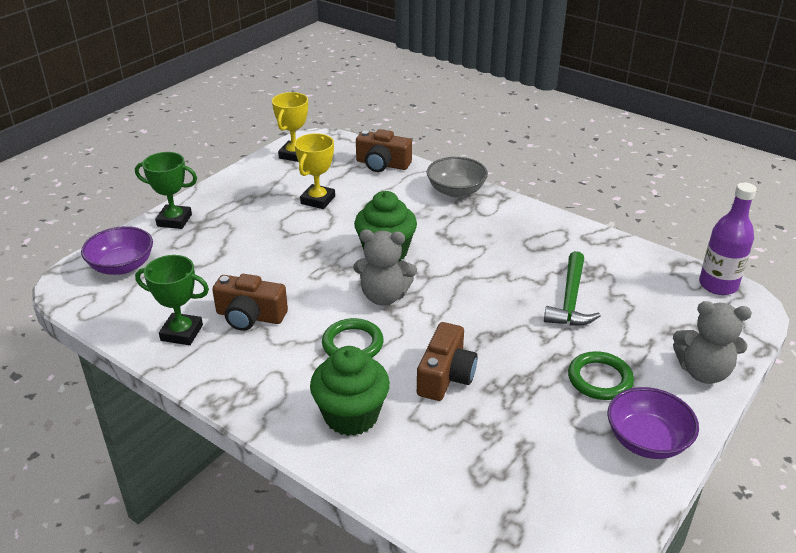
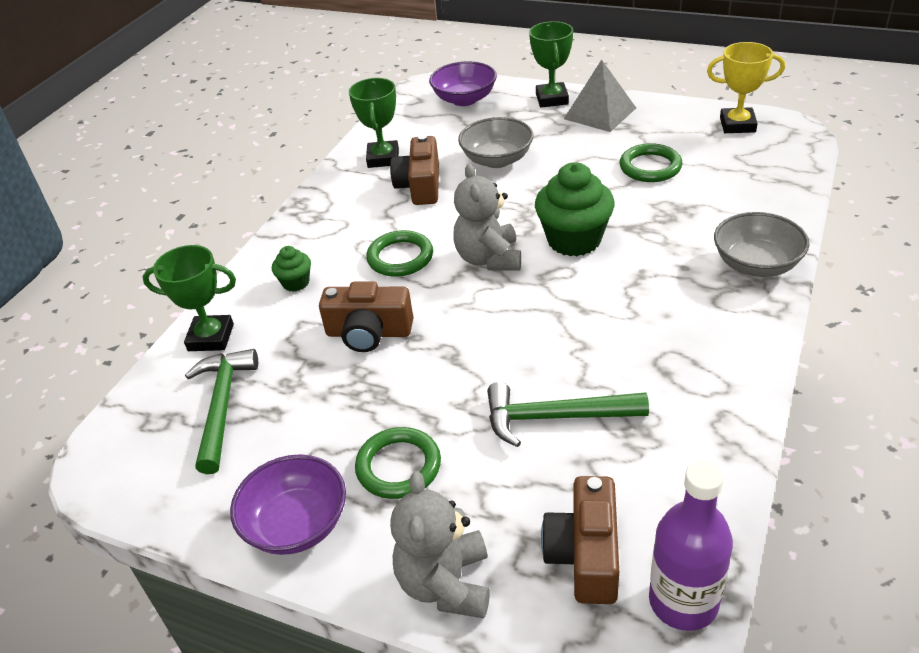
camera: 80 degrees right, 5 degrees up
(221, 203) = (600, 113): none -> grey pyramid
(245, 267) = (497, 160): none -> grey bowl
(318, 200) = (650, 167): yellow trophy -> green ring
(351, 416) = (296, 283): green cupcake -> green cupcake, size x0.50
(382, 164) = (772, 190): brown camera -> brown camera (585, 554)
(405, 485) = (211, 337): none -> green trophy
(505, 480) = (222, 406): none -> green hammer

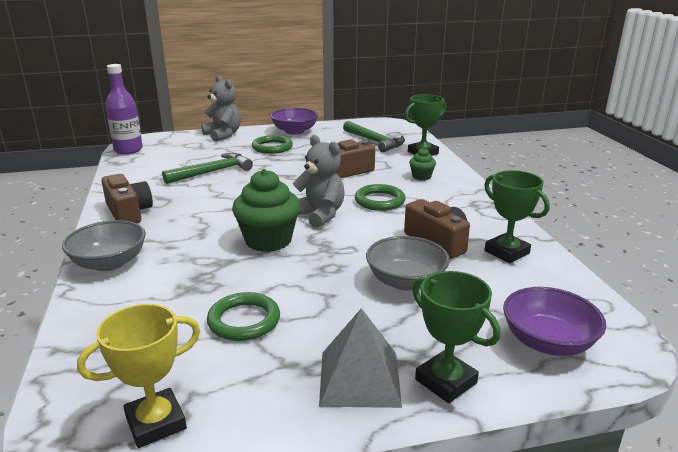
camera: 140 degrees right, 15 degrees down
(585, 554) = (173, 149): brown camera -> brown camera (128, 212)

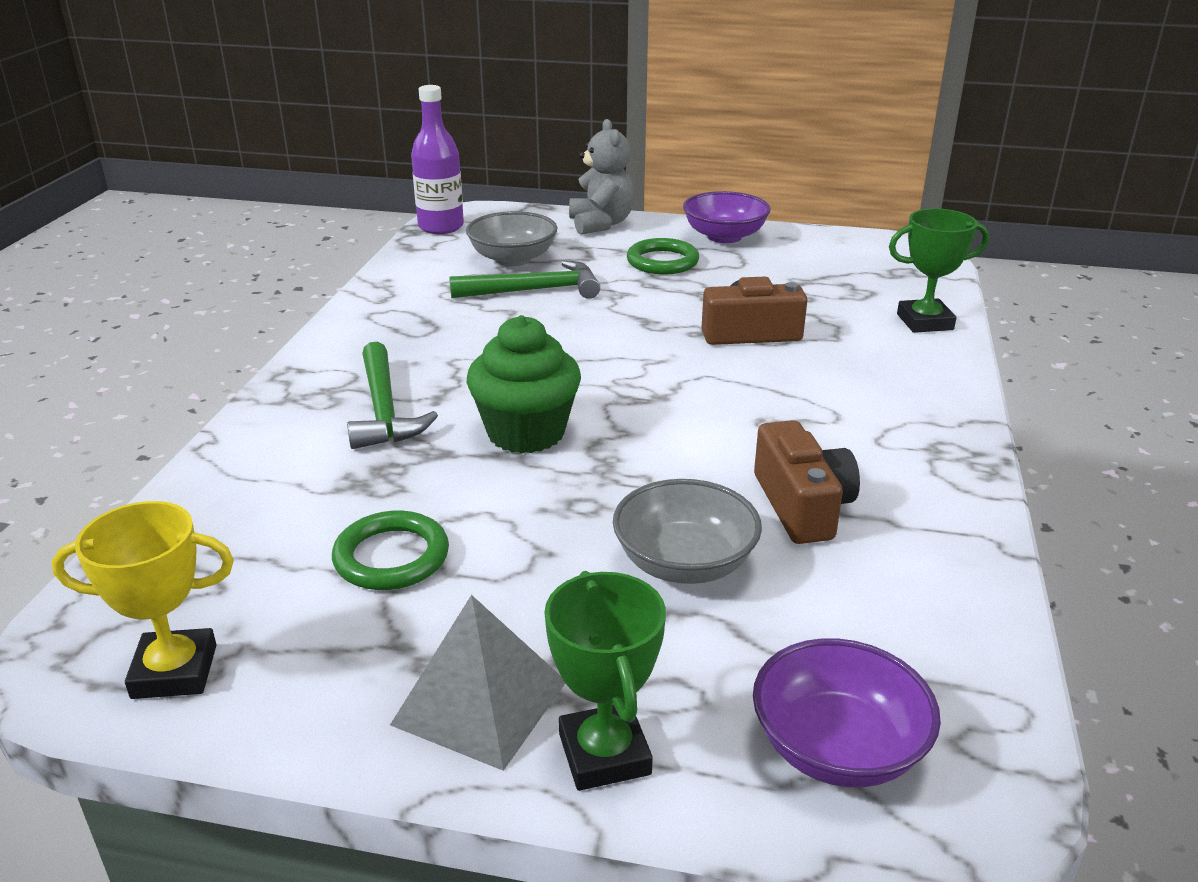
camera: 25 degrees right, 5 degrees up
(109, 263) = (285, 414): grey bowl -> grey bowl (513, 259)
(128, 212) = (366, 337): brown camera -> none
(319, 215) = (640, 406): grey teddy bear -> none
(375, 141) = (852, 282): green hammer -> green hammer (384, 410)
(379, 201) = (763, 402): green ring -> none
(421, 177) = (880, 371): green cupcake -> none
(506, 252) = (913, 559): green trophy -> none

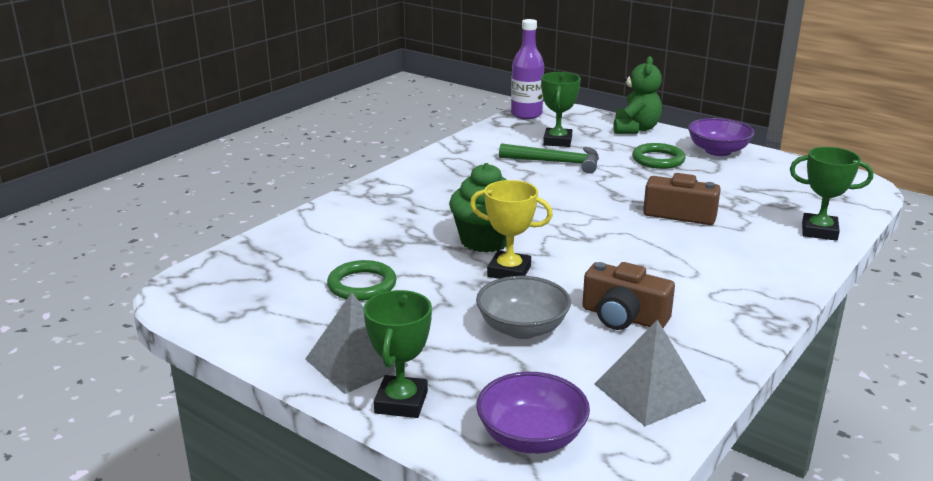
camera: 25 degrees right, 5 degrees down
(174, 671) = (222, 309): yellow trophy -> yellow trophy (509, 271)
(384, 410) = (413, 211): green hammer -> none
(513, 259) = (557, 141): grey bowl -> green trophy
(601, 224) = (635, 129): grey teddy bear -> green teddy bear
(802, 505) = (623, 317): brown camera -> brown camera turned 105 degrees clockwise
(926, 615) = (649, 392): none -> grey pyramid

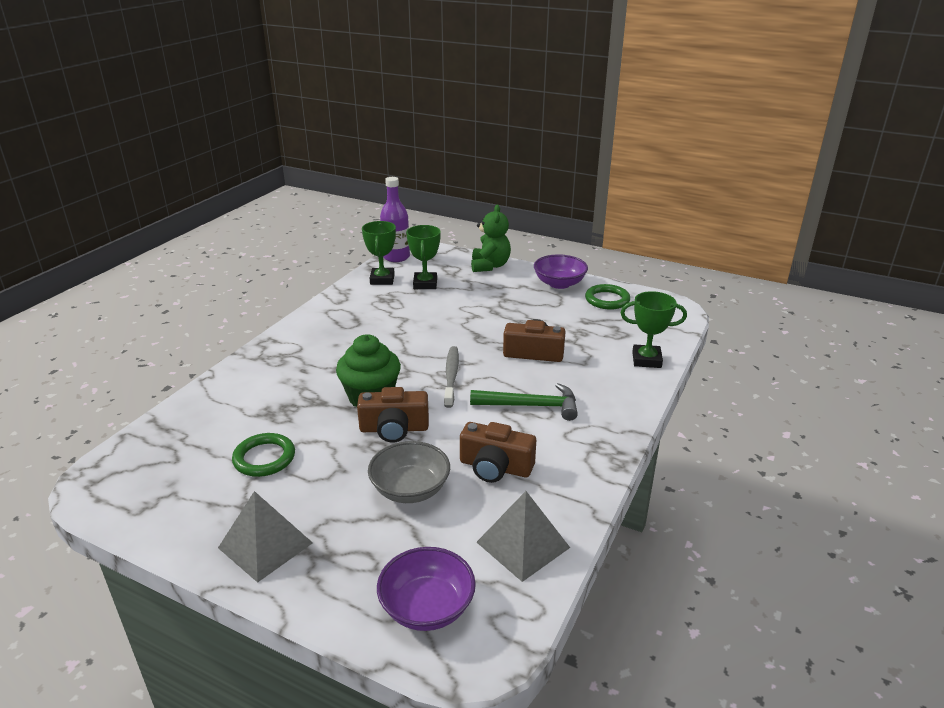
camera: 10 degrees left, 5 degrees up
(401, 402) = (309, 585): green trophy -> green trophy (382, 279)
(509, 271) = (394, 429): yellow trophy -> brown camera
(556, 162) = (425, 307): green hammer -> green hammer (531, 406)
(580, 229) = (451, 376): none -> grey toothbrush
(658, 160) = (511, 297): green ring -> green ring (607, 300)

